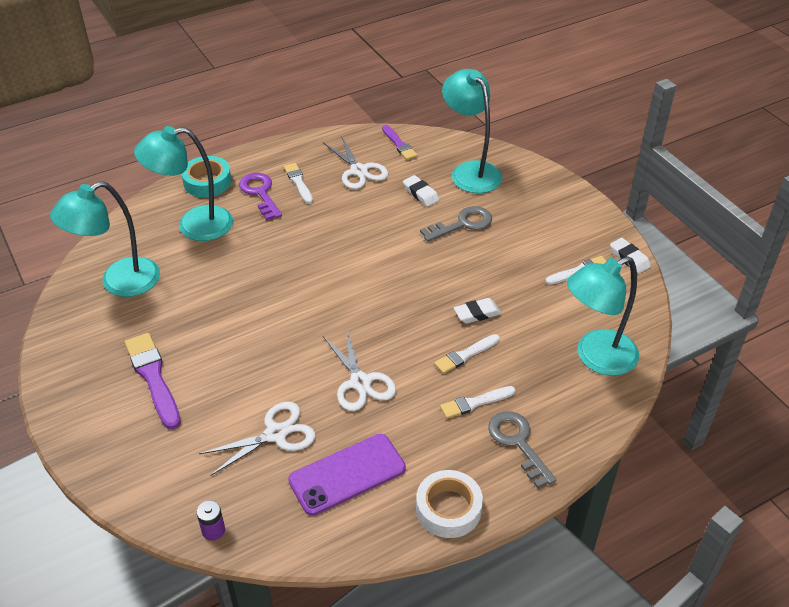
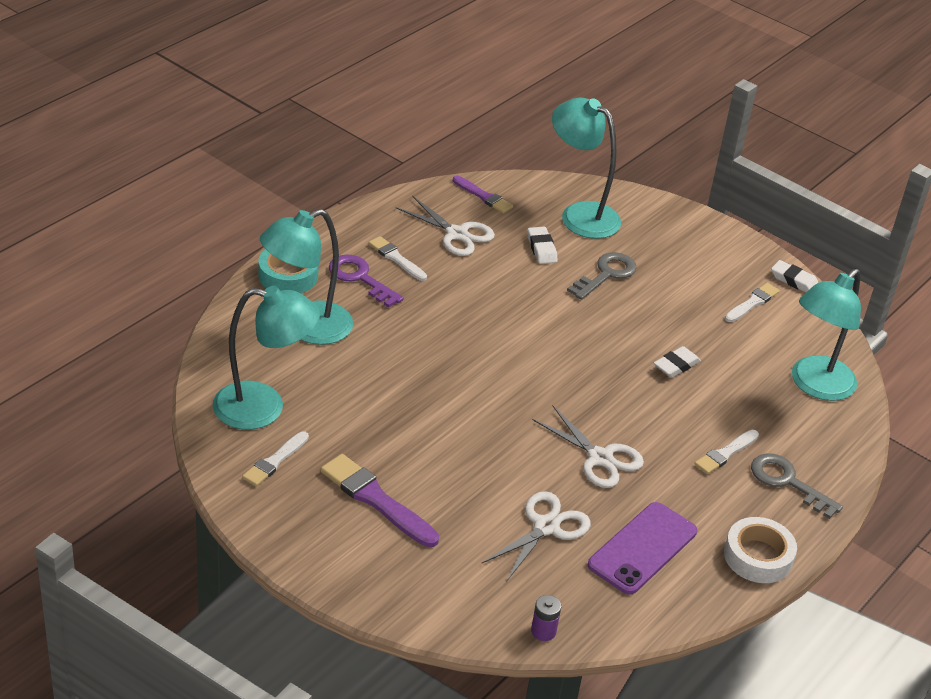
camera: 25 degrees left, 5 degrees down
(119, 282) = (264, 408): turquoise lamp -> turquoise lamp turned 120 degrees counterclockwise
(420, 193) = (541, 248): white eraser -> white eraser turned 45 degrees clockwise
(465, 355) = (689, 409): white brush -> white brush (275, 461)

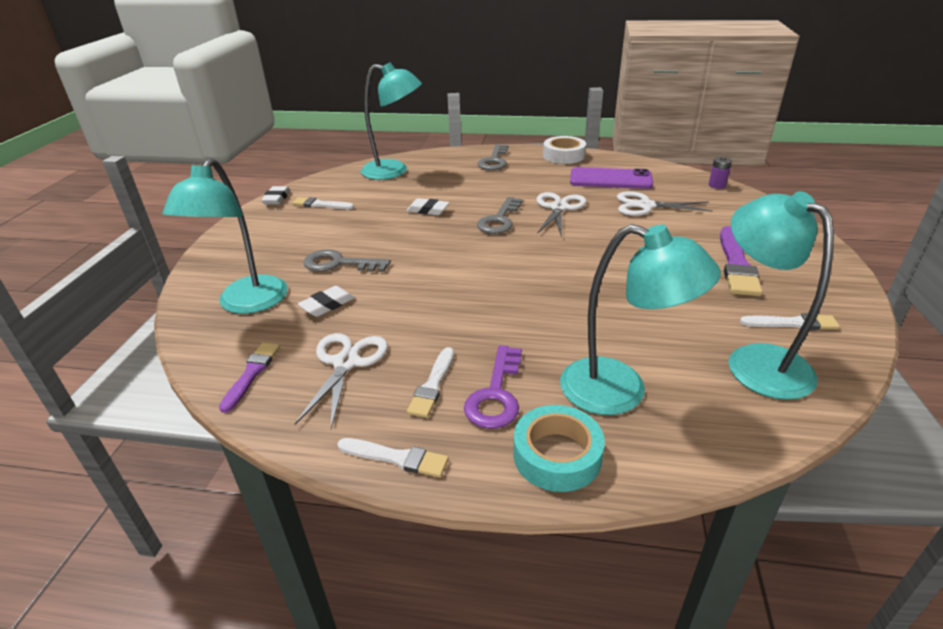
camera: 115 degrees left, 5 degrees down
(609, 401) = (499, 220): none -> grey key
(725, 453) = (495, 178): white brush -> white brush (396, 458)

